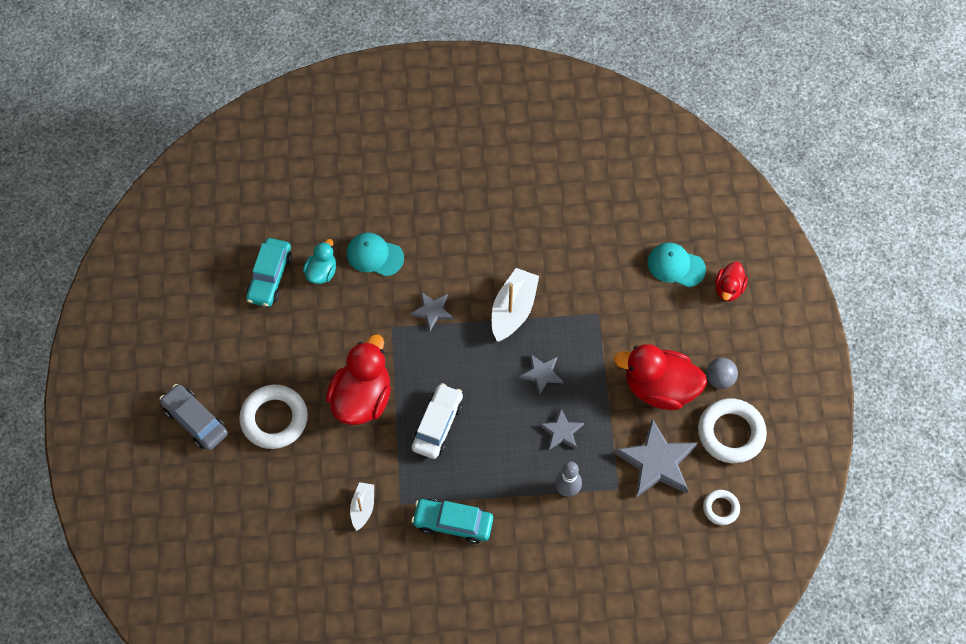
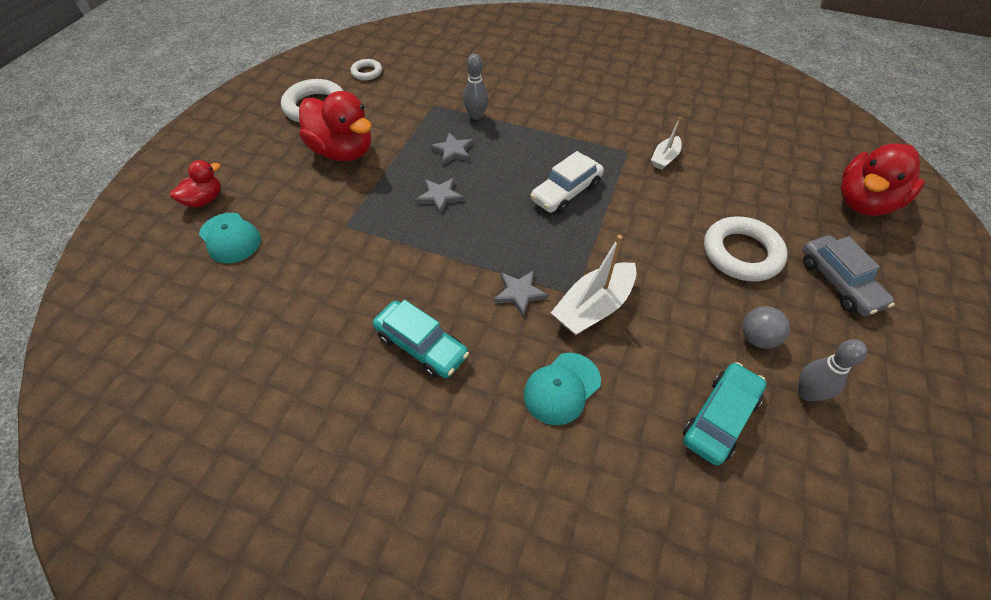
camera: 155 degrees left, 10 degrees down
(216, 316) = (807, 393): none -> grey bowling pin
(321, 272) = (643, 395): turquoise duck -> none
(362, 398) = (636, 239): red duck -> red duck (864, 202)
(374, 255) = (561, 388): turquoise cap -> turquoise cap turned 90 degrees clockwise
(453, 523) = (586, 125): turquoise car -> turquoise car (421, 346)
(513, 310) = (429, 260): white boat -> white boat (593, 307)
(656, 462) = (390, 109): grey star -> none
(719, 379) = (287, 140): grey ball -> grey ball (757, 338)

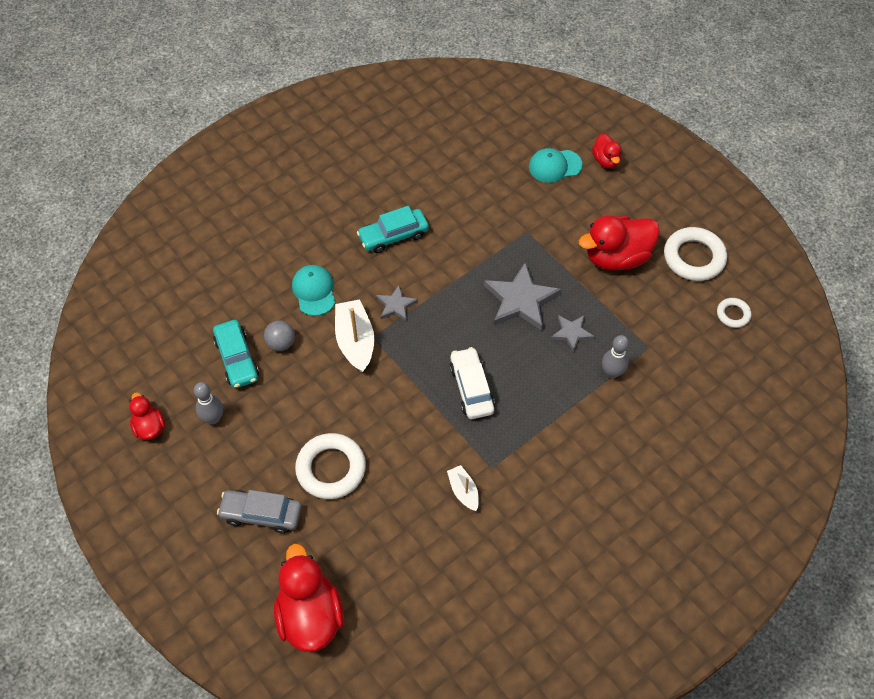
camera: 120 degrees right, 5 degrees up
(440, 196) = (521, 300): grey star -> grey star, size x1.84
(757, 338) = (264, 421): grey ball -> grey ball (281, 343)
(890, 460) = (149, 427): none -> red duck

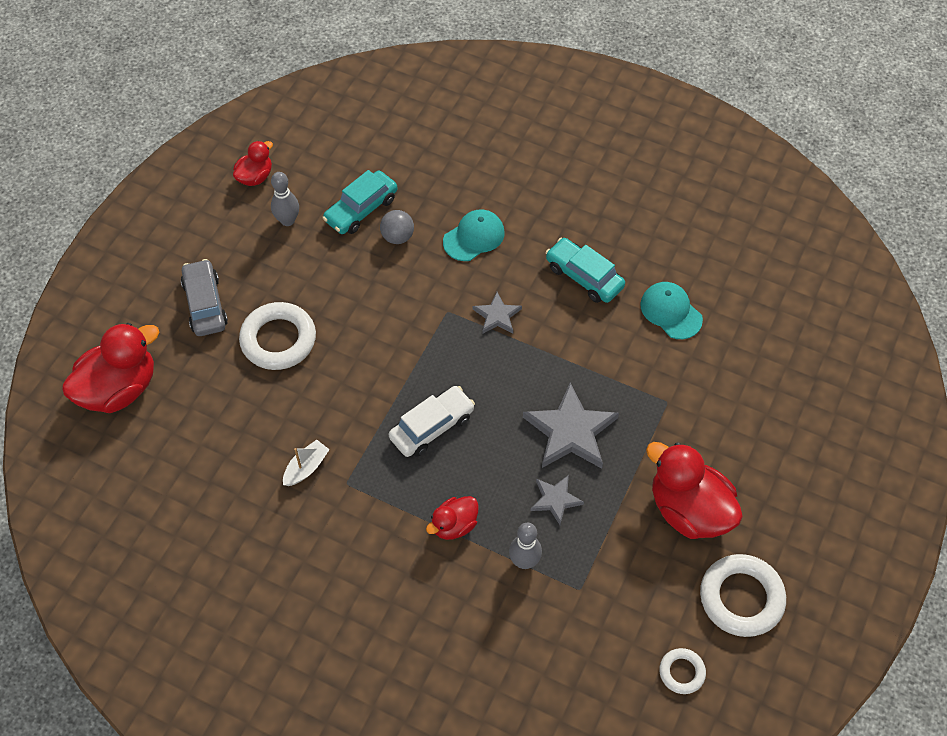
camera: 65 degrees right, 0 degrees up
(355, 341) = (433, 298): white boat -> none
(554, 166) = (782, 395): turquoise cap -> turquoise cap (671, 311)
(606, 160) = (828, 447): red duck -> red duck (454, 525)

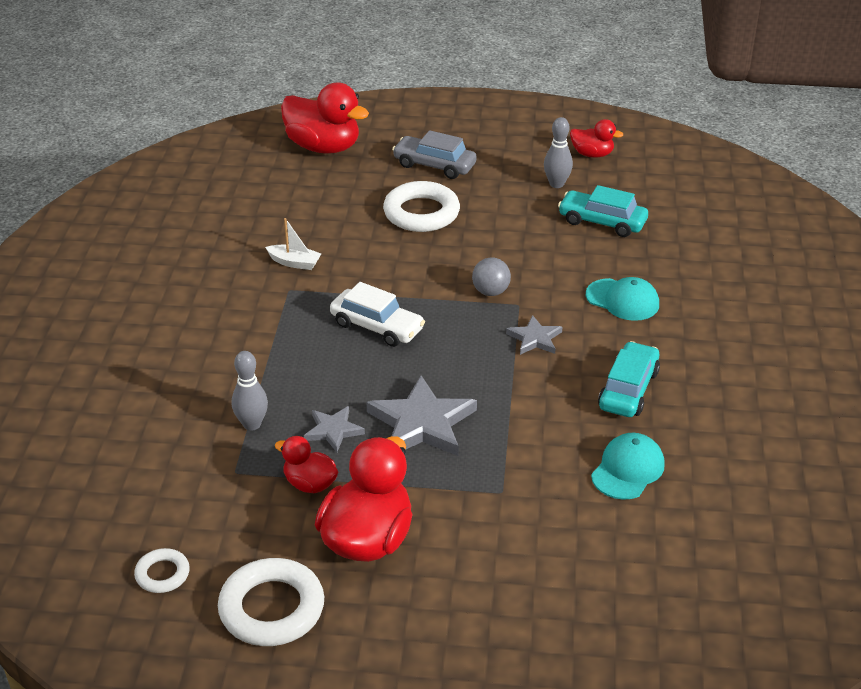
camera: 70 degrees right, 20 degrees down
(205, 304) = (434, 165): grey car -> grey car turned 120 degrees counterclockwise
(397, 237) = (586, 251): grey ball -> grey ball (490, 292)
(454, 525) = (273, 367): red duck -> red duck (310, 484)

